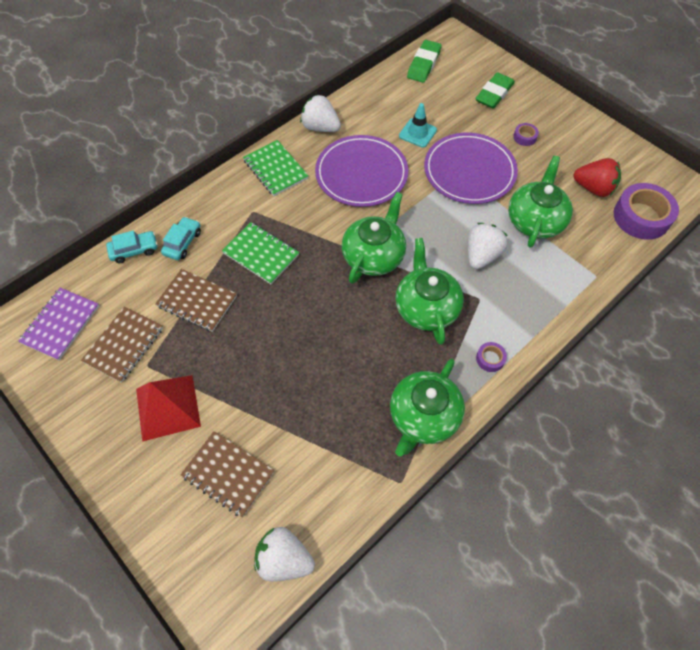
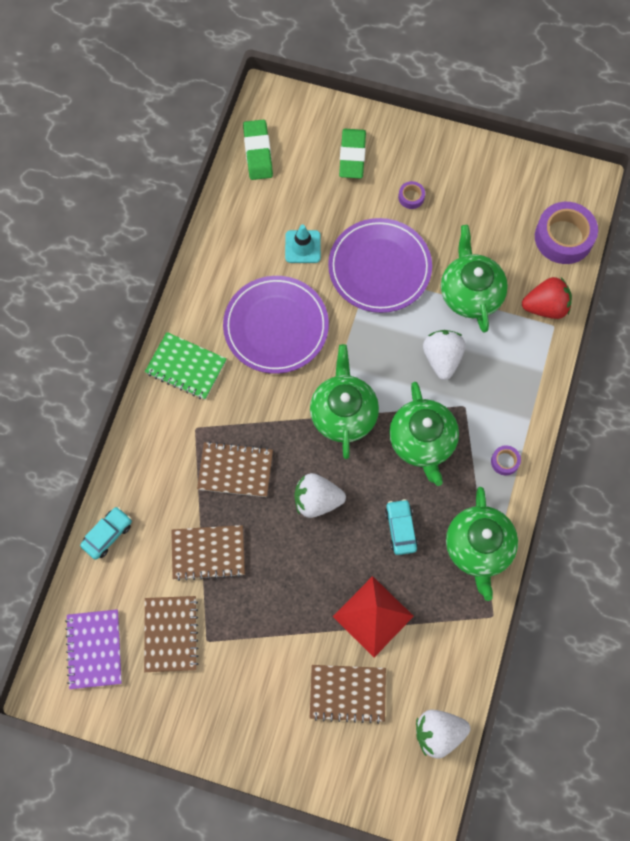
camera: 30 degrees left, 10 degrees up
(167, 407) = (254, 667): red pyramid -> red pyramid (373, 616)
(182, 243) = (150, 500): turquoise car -> turquoise car (400, 529)
(261, 254) = (235, 470): green notebook -> brown notebook
(320, 127) = (199, 291): white strawberry -> white strawberry (317, 500)
(426, 307) = (422, 441): green teapot -> green teapot turned 150 degrees counterclockwise
(593, 188) = (506, 227): red strawberry -> red strawberry (545, 307)

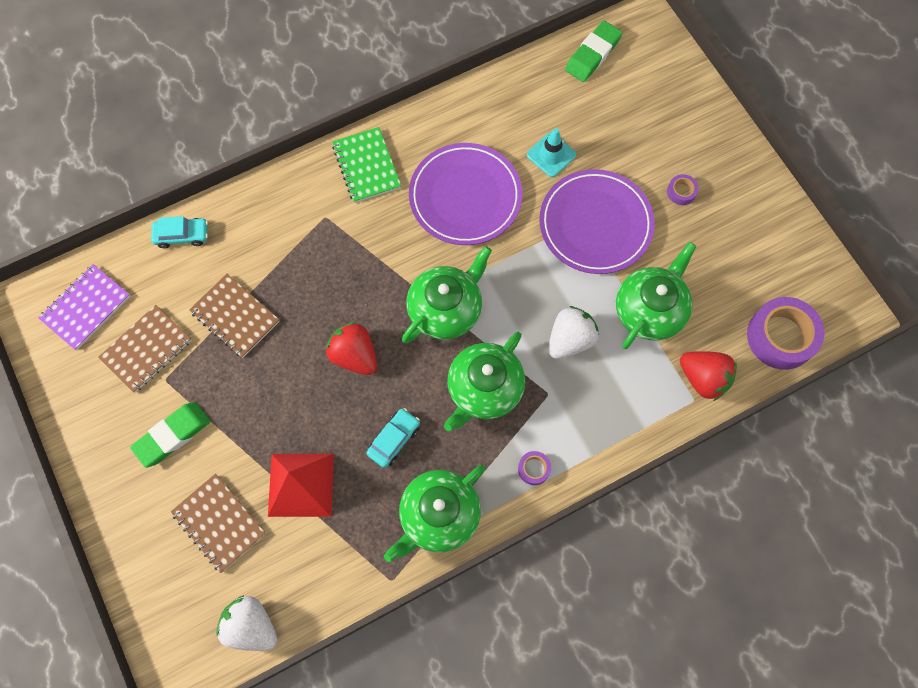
camera: 45 degrees right, 0 degrees up
(235, 470) = (320, 275): brown notebook -> none
(317, 500) = (354, 355): white strawberry -> red strawberry
(352, 156) = (666, 119): green eraser -> green eraser (172, 435)

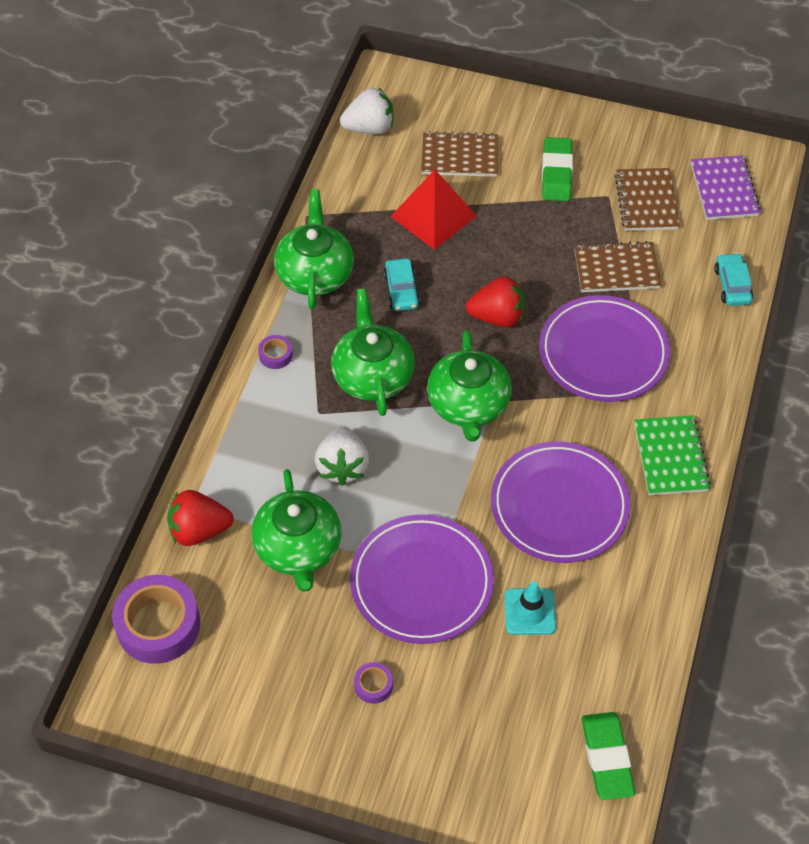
camera: 135 degrees right, 15 degrees down
(182, 235) = (732, 285): turquoise car -> turquoise car turned 135 degrees clockwise
(320, 266) = (603, 352): none -> purple plate
(366, 166) = (670, 457): green notebook -> green notebook turned 60 degrees clockwise

